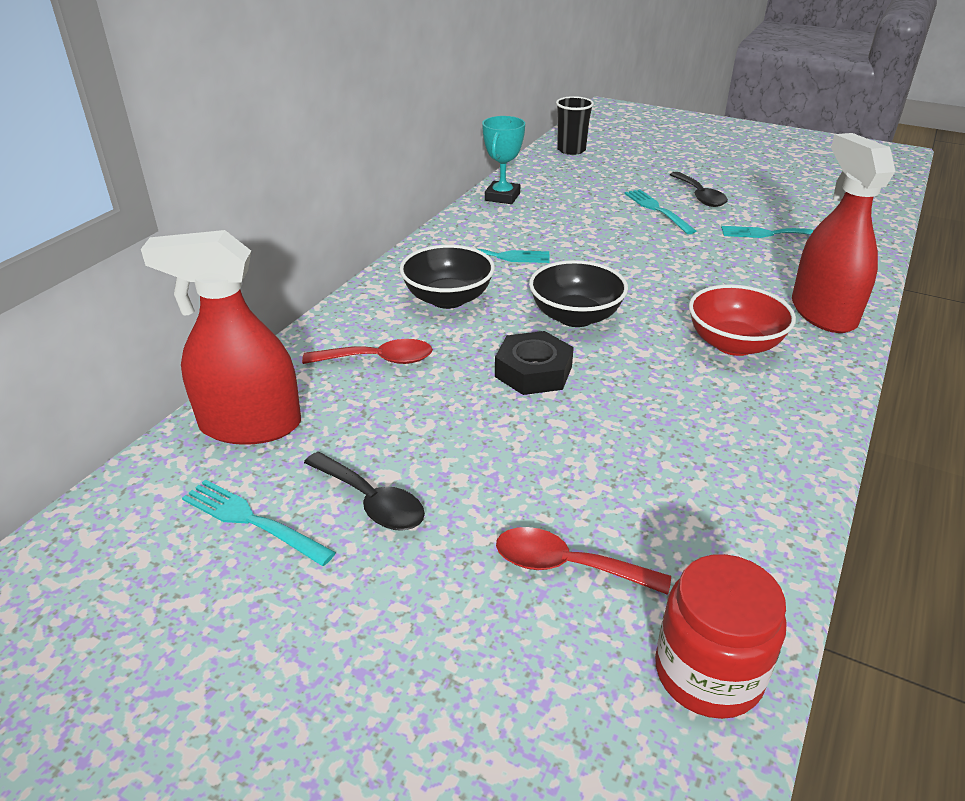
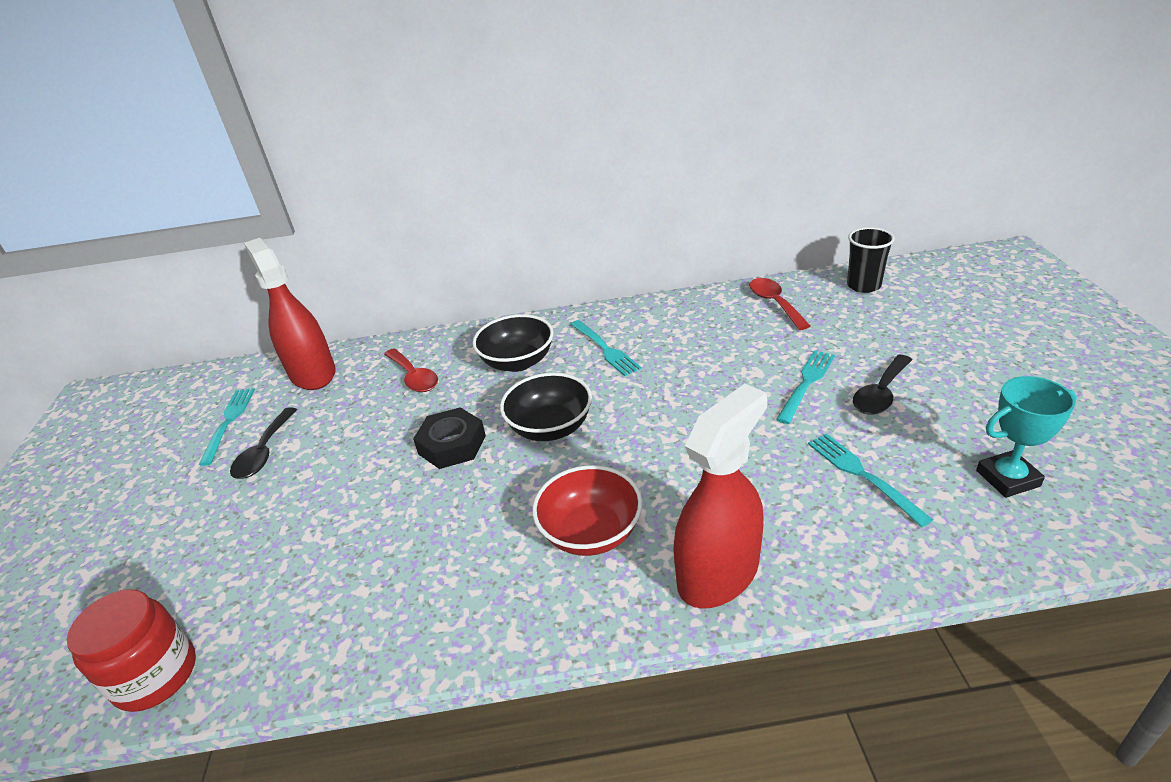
camera: 60 degrees right, 0 degrees up
(502, 197) = (712, 303): turquoise trophy -> turquoise trophy (1007, 478)
(566, 566) = (237, 561): red spoon -> red spoon (774, 303)

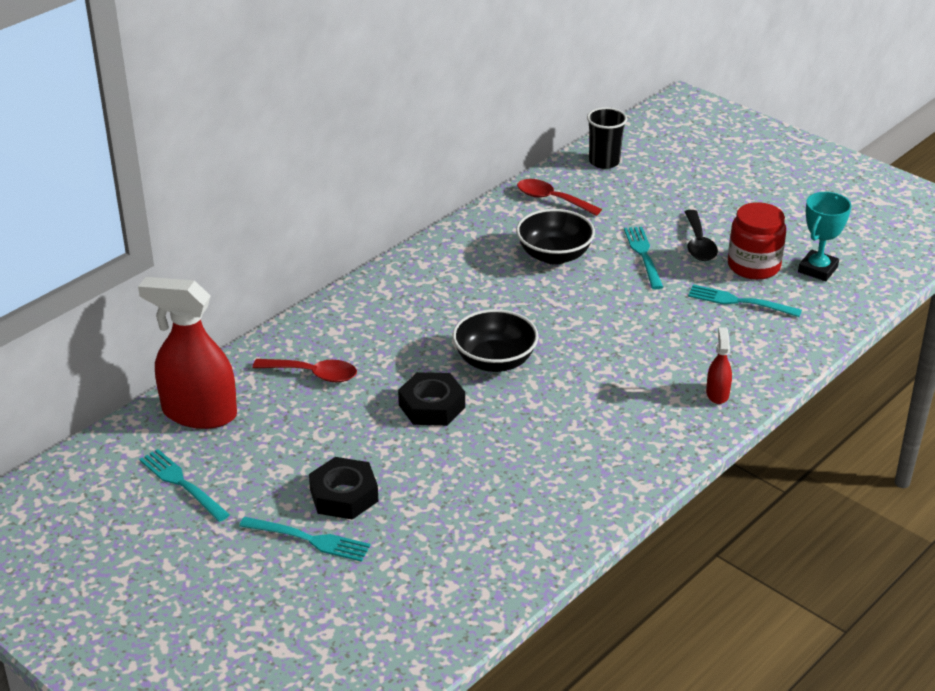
camera: 45 degrees left, 0 degrees up
(156, 675) = (432, 630): red jar -> red jar (753, 266)
(264, 452) = (266, 486): black spoon -> none
(292, 491) = (344, 495): none -> black nut
(518, 362) = (394, 325): black bowl -> black bowl (554, 255)
(591, 532) = (614, 410): red bowl -> none
(605, 349) = (458, 286): turquoise fork -> turquoise fork (309, 539)
(718, 573) = (717, 394): red spray bottle -> red spray bottle, size x0.46

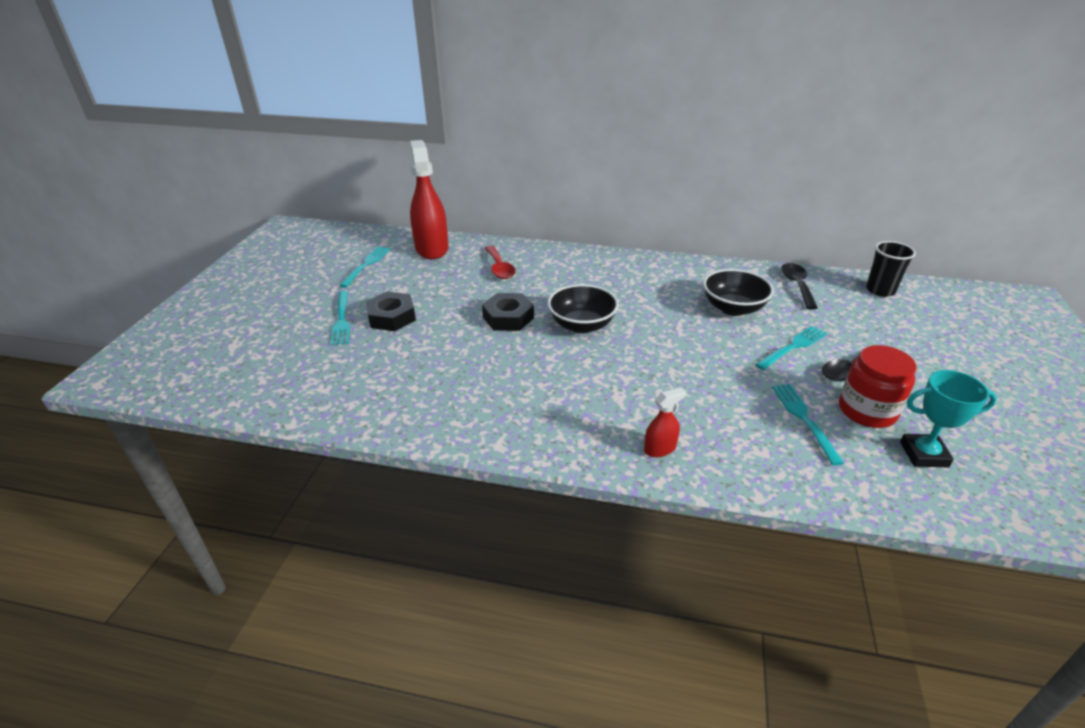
camera: 60 degrees right, 0 degrees up
(551, 199) = (797, 285): red spoon -> black spoon

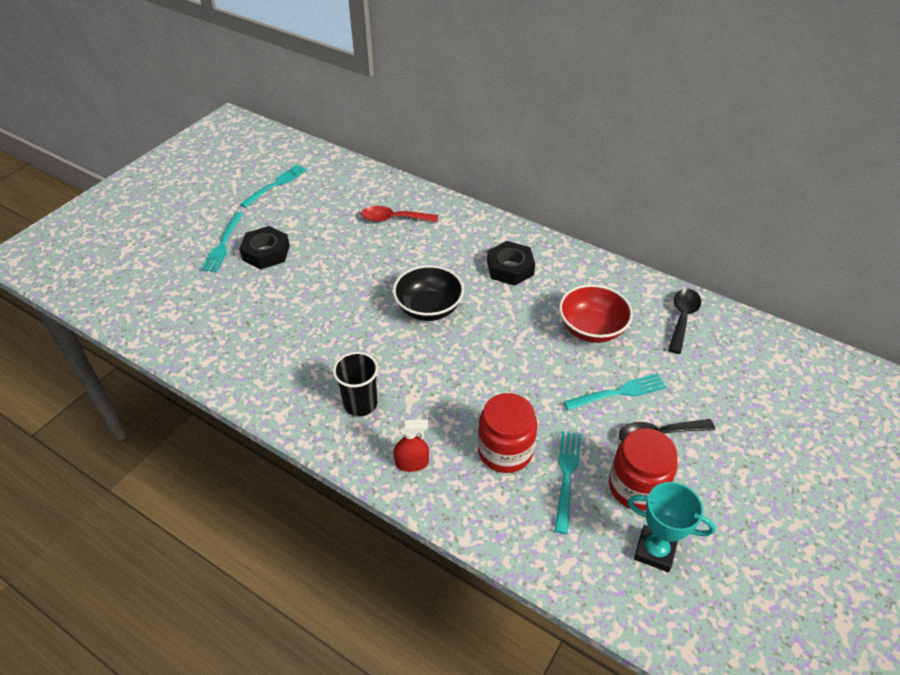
camera: 20 degrees right, 10 degrees up
(432, 248) = (344, 178): red spray bottle -> none
(499, 268) = (393, 219): red spoon -> red spoon turned 90 degrees clockwise
(508, 317) = (367, 281): black nut -> black nut (510, 268)
(733, 308) = (591, 329): black bowl -> red bowl
(736, 415) = (505, 451): none -> red jar
(880, 290) = (771, 349): black cup -> black cup (360, 404)

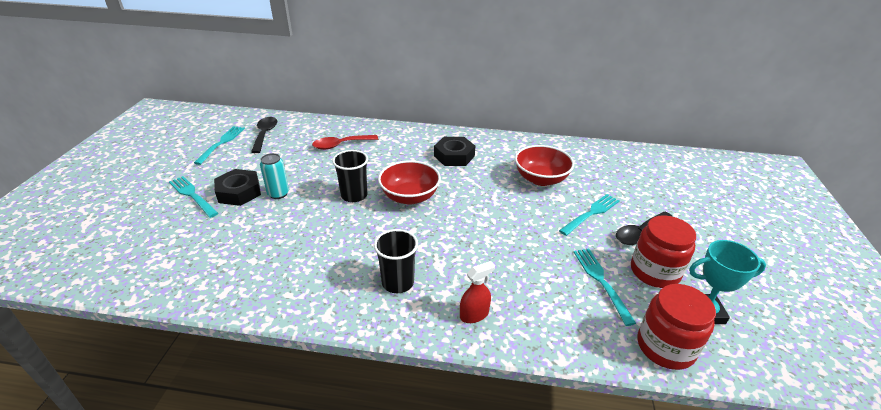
camera: 25 degrees left, 10 degrees down
(223, 244) = (192, 195): turquoise fork -> turquoise fork turned 150 degrees clockwise
(301, 265) = (278, 194): none -> turquoise can
(373, 289) = (354, 195): none -> black cup
(429, 308) = (409, 197): black bowl -> red bowl
(505, 451) = (542, 279): red jar -> red jar (665, 347)
(682, 318) = (594, 157): black spoon -> black spoon (265, 134)

